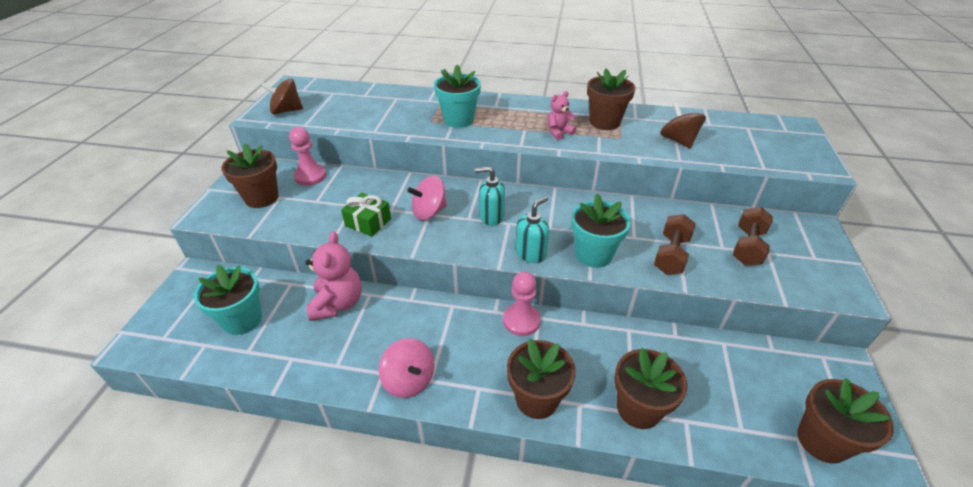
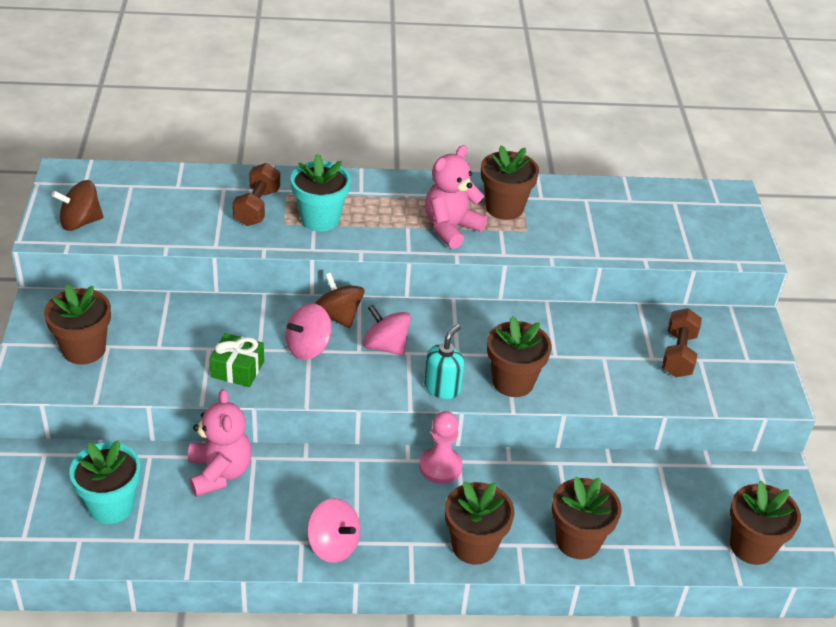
camera: 15 degrees left, 0 degrees up
(310, 176) = (134, 312): pink pawn -> none
(491, 216) = (385, 346): turquoise soap dispenser -> pink spinning top
(558, 132) = (451, 228): pink teddy bear -> pink teddy bear, size x1.73
(593, 254) = (513, 382): turquoise flower pot -> brown flower pot
(671, 255) = (597, 373): brown dumbbell -> brown dumbbell (257, 207)
(678, 141) = (594, 229): brown spinning top -> brown spinning top (338, 316)

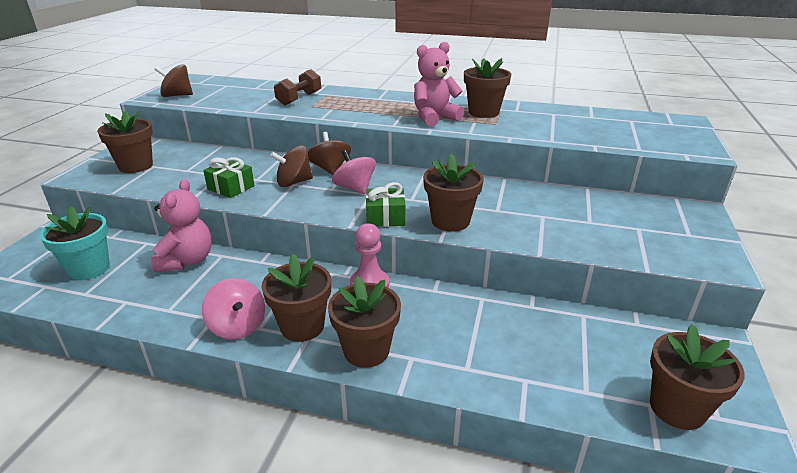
camera: 20 degrees right, 10 degrees down
(308, 347) = (294, 182): pink spinning top -> brown spinning top
(320, 219) = (339, 106): turquoise flower pot -> none
(442, 388) = (385, 217): turquoise soap dispenser -> green gift
(578, 541) = (474, 366): brown flower pot -> brown flower pot (302, 326)
(678, 354) = (617, 222): brown dumbbell -> none

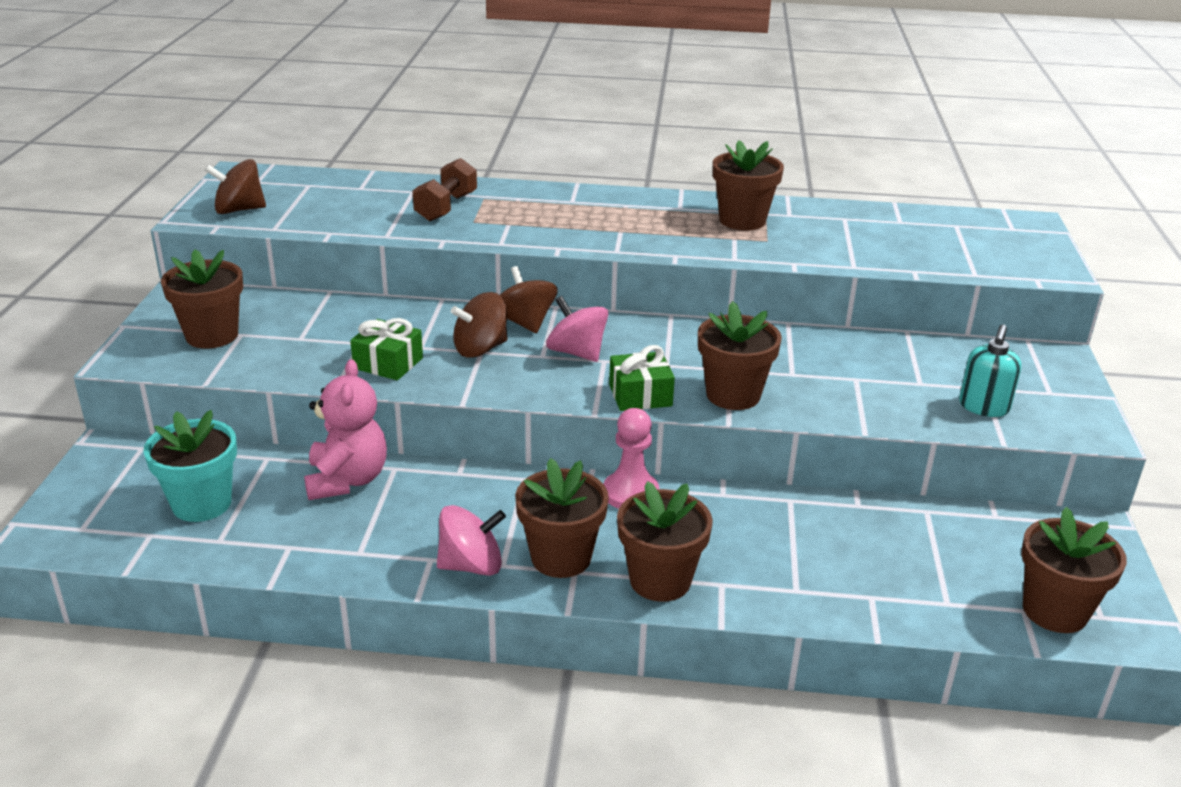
camera: 10 degrees left, 0 degrees up
(238, 326) = (471, 565): pink spinning top -> pink spinning top turned 60 degrees counterclockwise
(434, 118) = (673, 234): pink teddy bear -> none
(635, 241) = (983, 407): none -> turquoise soap dispenser

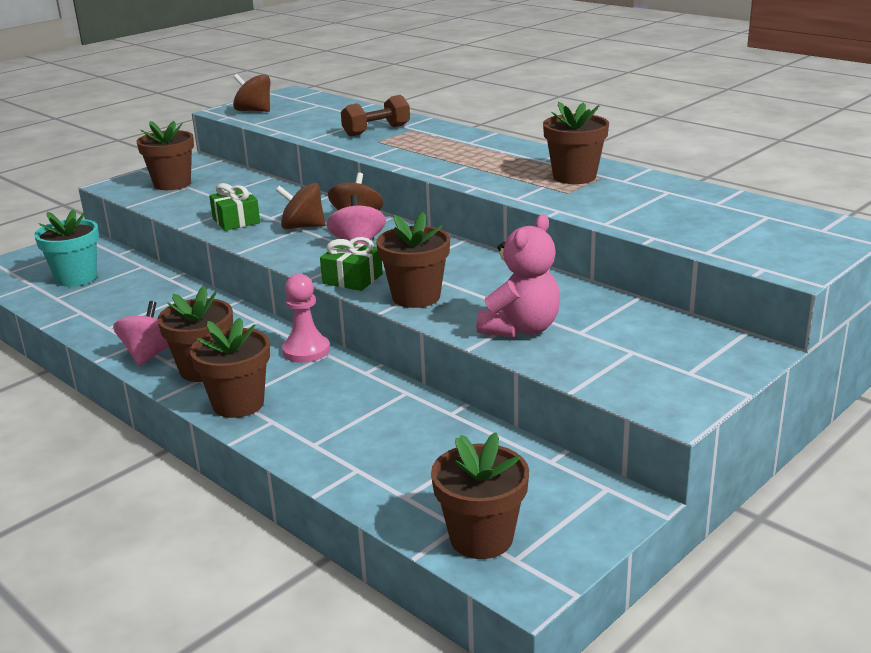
camera: 40 degrees right, 5 degrees down
(347, 480) = (161, 290): pink teddy bear -> pink teddy bear (521, 329)
(471, 565) = (150, 355): pink spinning top -> pink spinning top turned 105 degrees counterclockwise
(983, 407) = (603, 363): turquoise soap dispenser -> none

